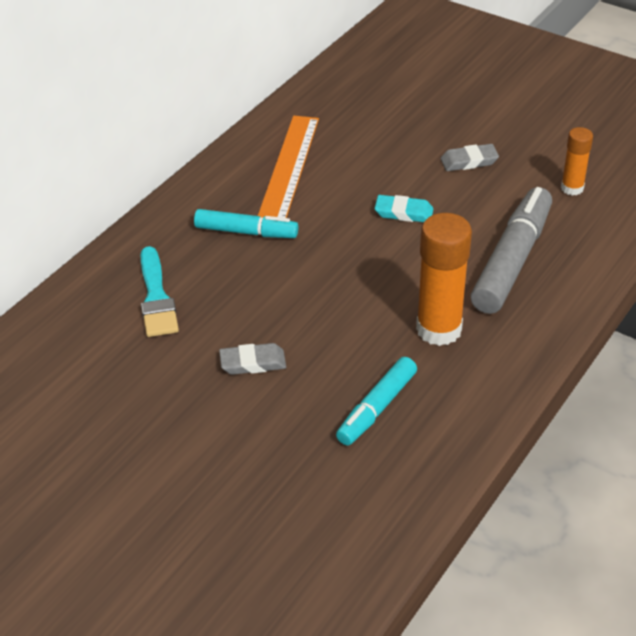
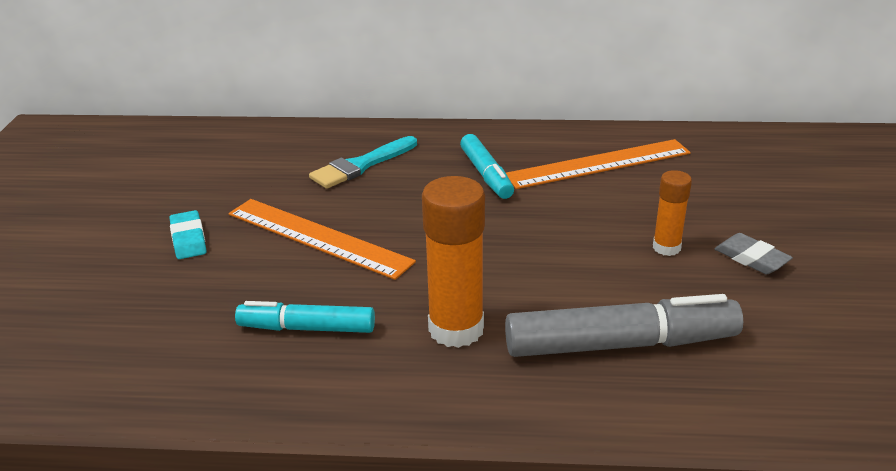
camera: 60 degrees right, 10 degrees down
(253, 363) = (318, 237): grey eraser -> orange ruler
(403, 212) = (614, 246): turquoise eraser -> turquoise eraser (188, 239)
(572, 188) = (809, 349): orange glue stick -> orange glue stick (666, 247)

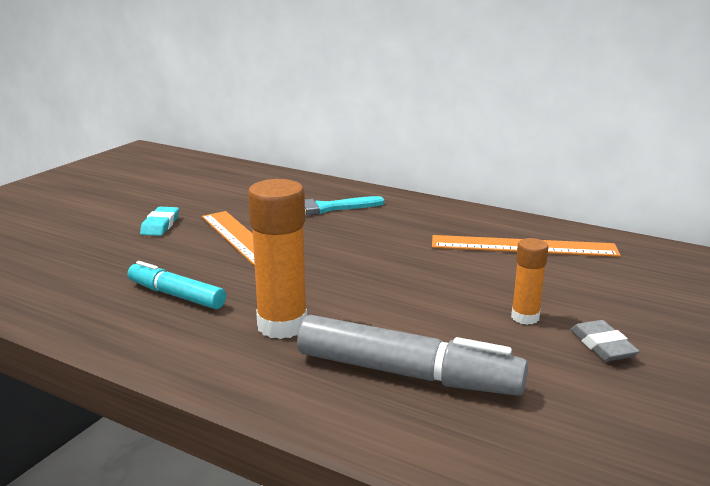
camera: 25 degrees right, 10 degrees down
(486, 174) = (418, 233): turquoise marker -> none

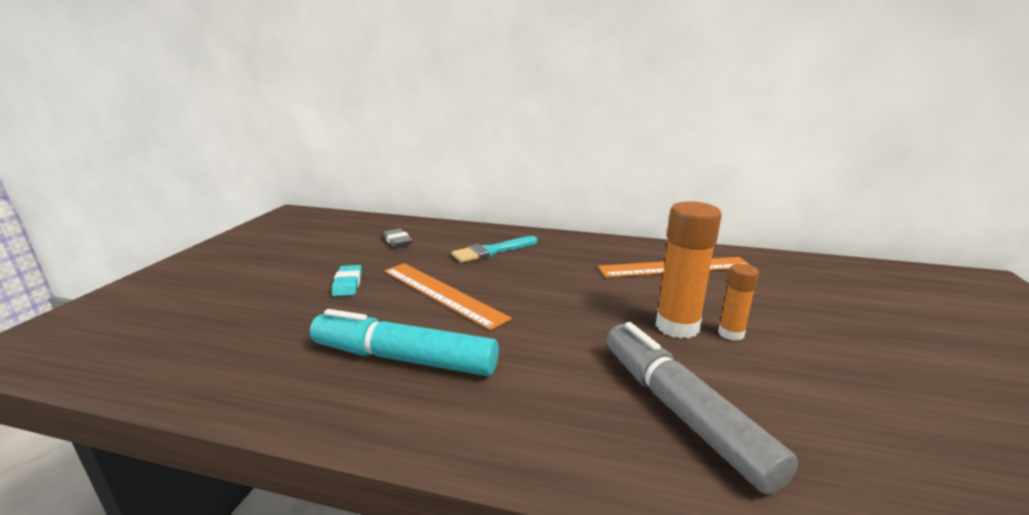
camera: 15 degrees left, 0 degrees up
(176, 295) = (404, 359): turquoise marker -> turquoise marker, size x1.63
(282, 325) = (530, 377): orange glue stick -> orange glue stick (677, 326)
(406, 374) = (681, 412): grey marker -> grey marker turned 120 degrees counterclockwise
(602, 346) = (812, 352): grey eraser -> grey eraser (397, 241)

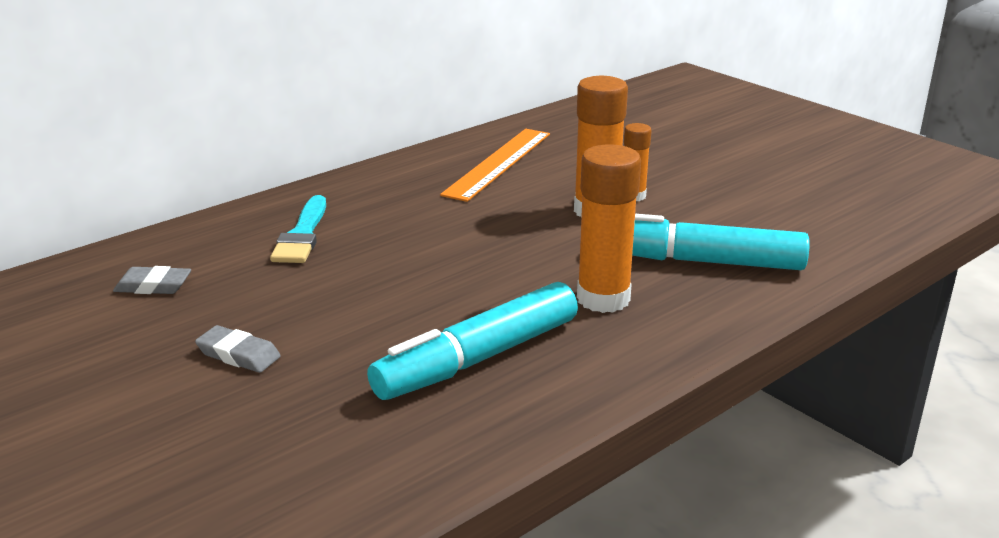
camera: 55 degrees left, 5 degrees up
(348, 284) = (238, 354): turquoise eraser -> grey eraser
(442, 293) = (365, 299): orange ruler -> none
(546, 381) = (603, 299): none -> orange glue stick
(681, 412) = (701, 261): grey marker -> turquoise marker

